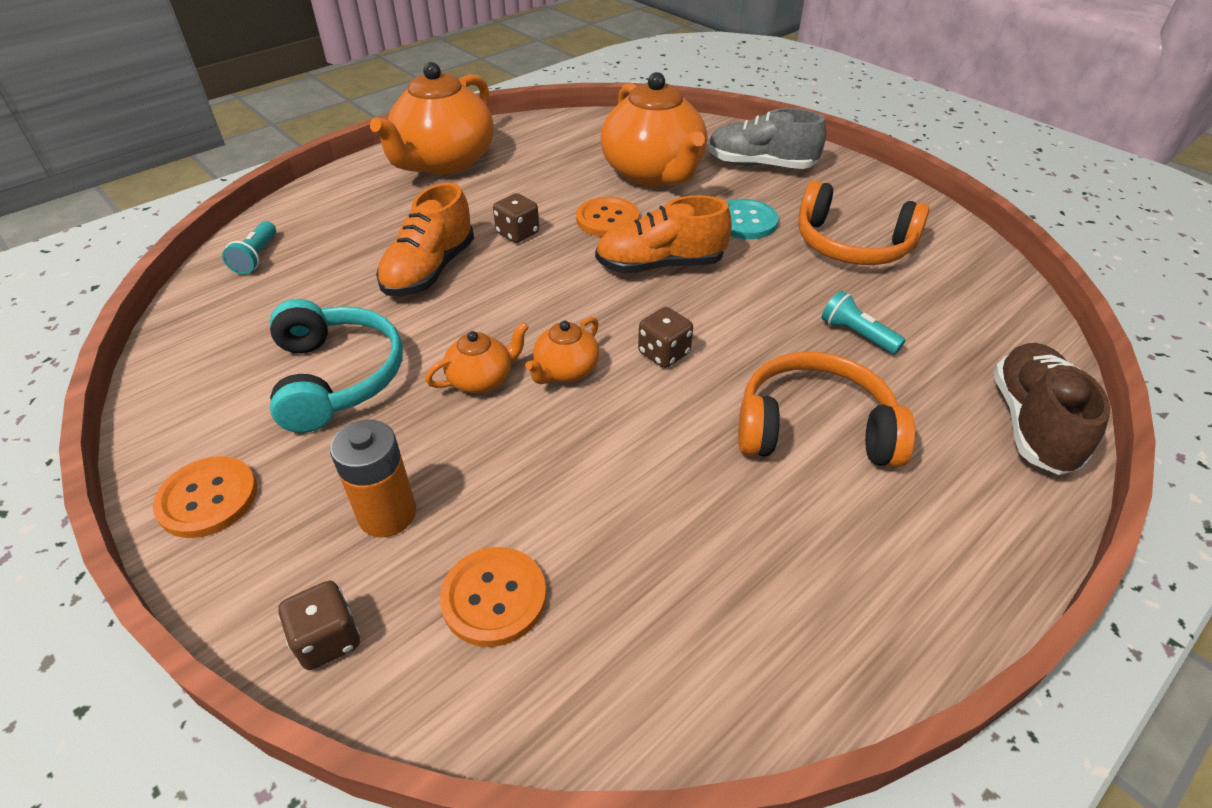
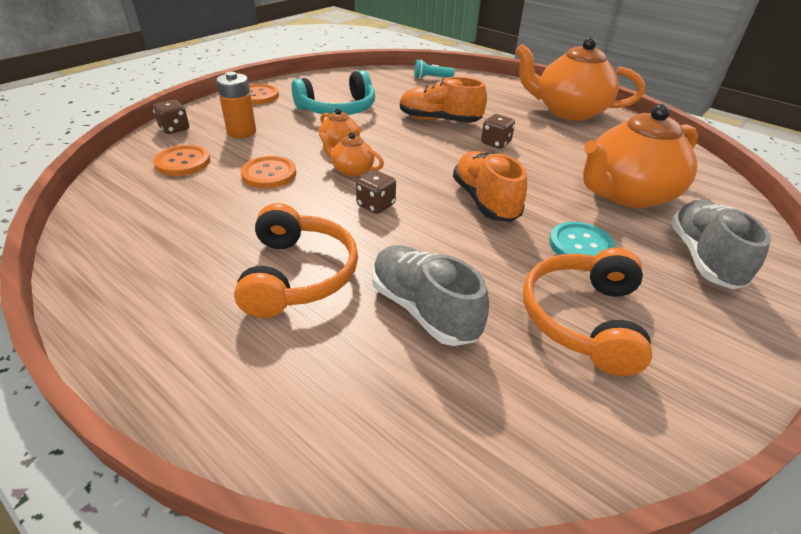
camera: 80 degrees right, 5 degrees down
(607, 219) = (536, 176): orange button -> orange button (269, 174)
(857, 335) = (423, 309): turquoise flashlight -> grey shoe
(1032, 424) = (303, 433): brown shoe -> none

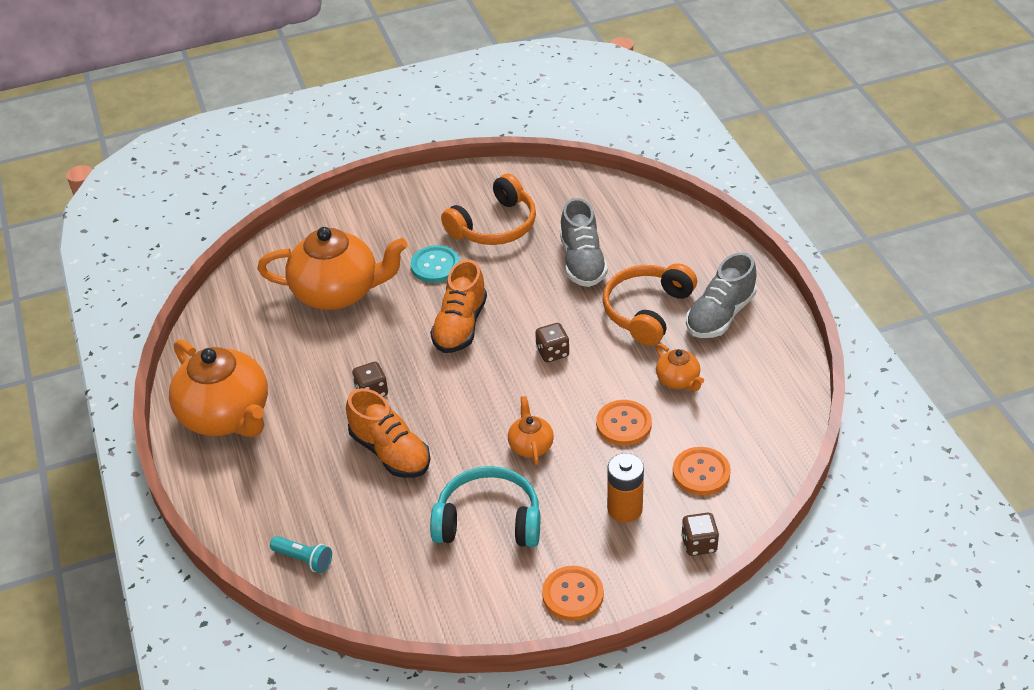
camera: 145 degrees left, 5 degrees up
(351, 170) = (544, 403): orange teapot -> orange teapot (678, 380)
(703, 258) = (366, 230): grey shoe -> grey shoe (720, 315)

